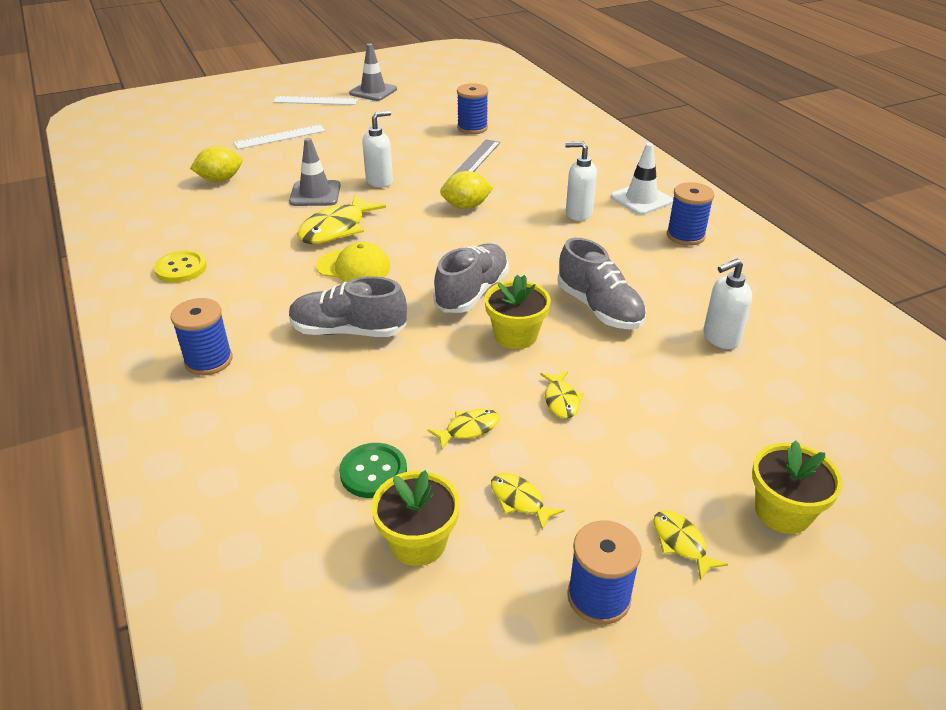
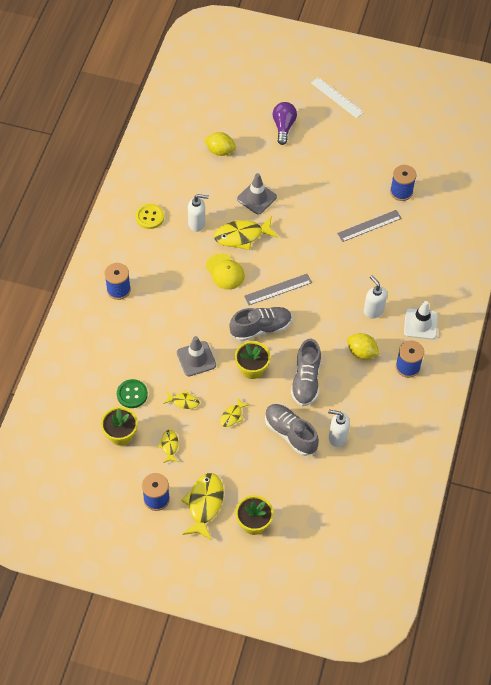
camera: 40 degrees right, 20 degrees up
(280, 137) = (283, 127): white ruler -> purple light bulb
(348, 331) = (186, 313): grey shoe -> grey shoe (290, 434)
(373, 91) = (382, 109): grey traffic cone -> grey traffic cone (196, 359)
(380, 181) = (299, 210): white soap dispenser -> white soap dispenser (197, 223)
(444, 249) = (278, 289): none -> grey ruler
(466, 206) = (322, 263): yellow lemon -> yellow lemon (362, 352)
(681, 543) = (204, 504): yellow fish -> yellow fish, size x1.90

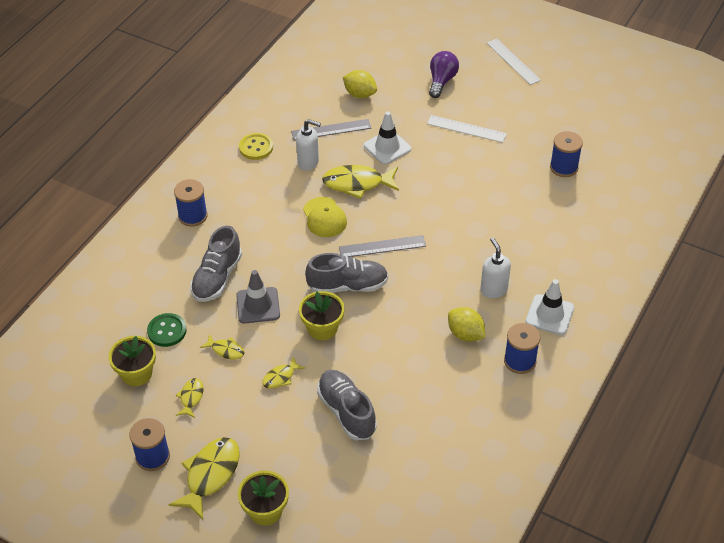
camera: 15 degrees right, 10 degrees down
(256, 198) = (387, 147): grey traffic cone -> white traffic cone
(306, 380) = (385, 354): grey shoe -> grey shoe (217, 277)
(315, 169) = (466, 128): none -> white ruler
(337, 437) = (405, 427): white soap dispenser -> none
(369, 226) = (514, 197): grey ruler -> grey ruler (331, 130)

